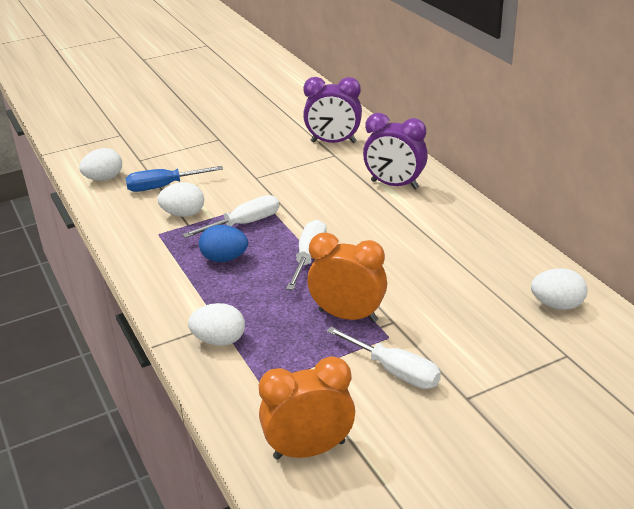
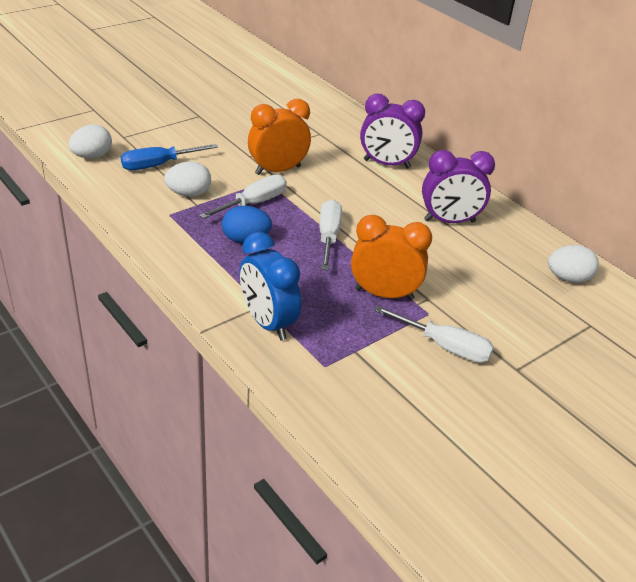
camera: 15 degrees left, 5 degrees up
(219, 340) = (268, 323): white egg -> blue clock
(309, 450) = (390, 427): orange clock -> orange clock (278, 170)
(333, 142) = (315, 120): purple clock -> purple clock (449, 221)

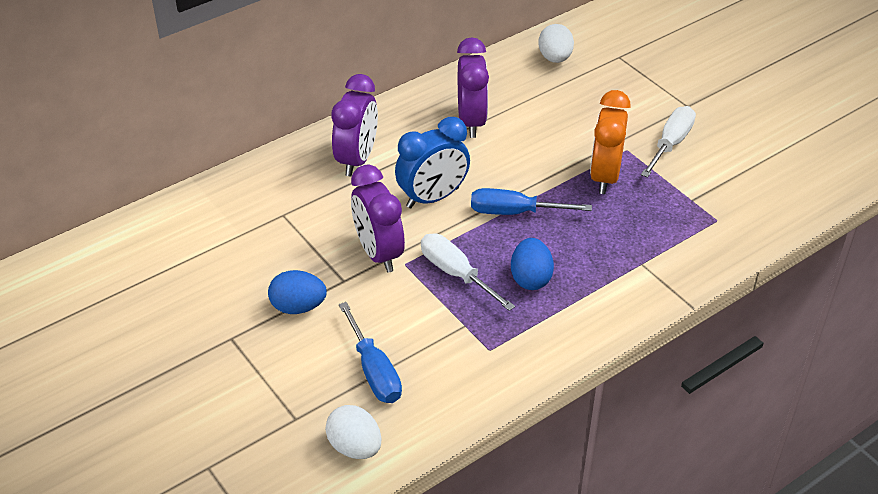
camera: 85 degrees left, 5 degrees up
(189, 194) = (442, 334): white egg -> none
(224, 138) = (298, 307): none -> blue egg
(268, 323) = (668, 258): blue clock -> blue clock (432, 198)
(278, 170) = (378, 253): orange clock -> purple clock
(328, 237) = (515, 212): white screwdriver -> blue screwdriver

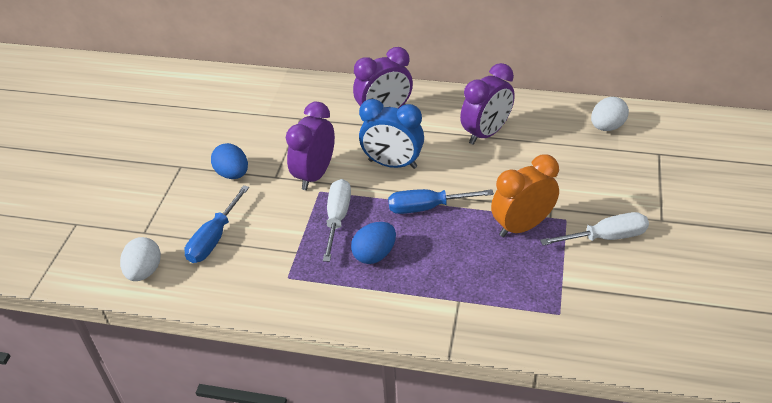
camera: 50 degrees right, 0 degrees up
(515, 212) = (427, 207): blue screwdriver -> blue screwdriver turned 60 degrees counterclockwise

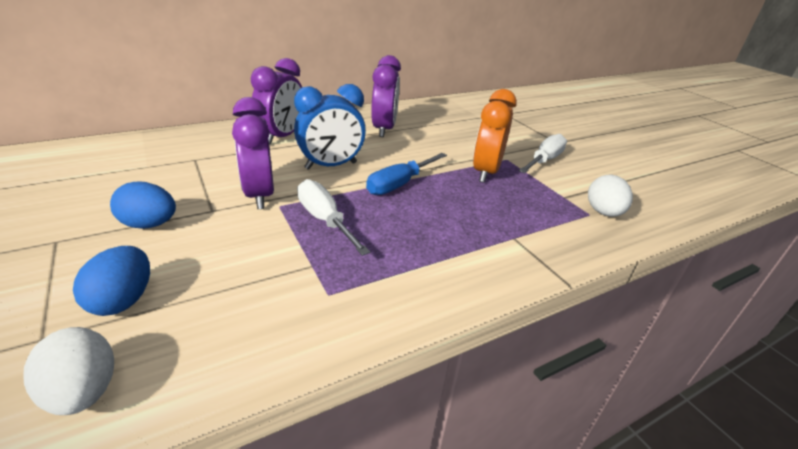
camera: 45 degrees left, 10 degrees down
(214, 238) = (182, 296): blue screwdriver -> none
(374, 254) = (398, 234): blue egg -> blue egg (123, 300)
(606, 127) = (458, 108): white egg -> white egg (603, 212)

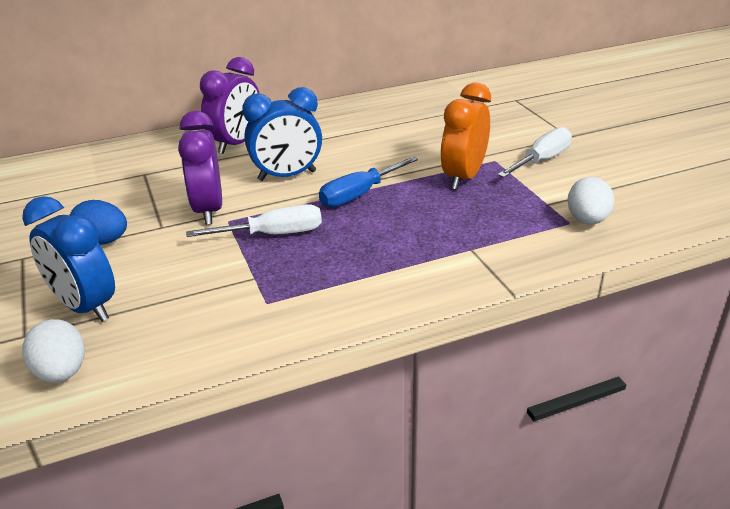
camera: 10 degrees right, 0 degrees up
(123, 300) = (85, 307): blue egg -> blue clock
(325, 220) = (273, 234): white screwdriver -> white screwdriver turned 105 degrees clockwise
(384, 129) = (355, 129): purple clock -> none

